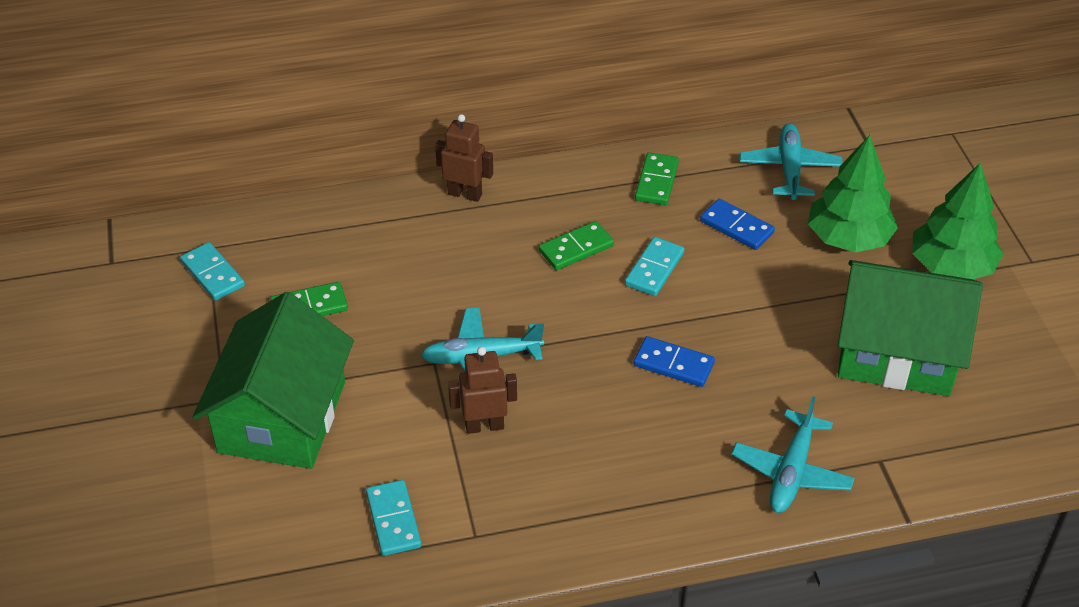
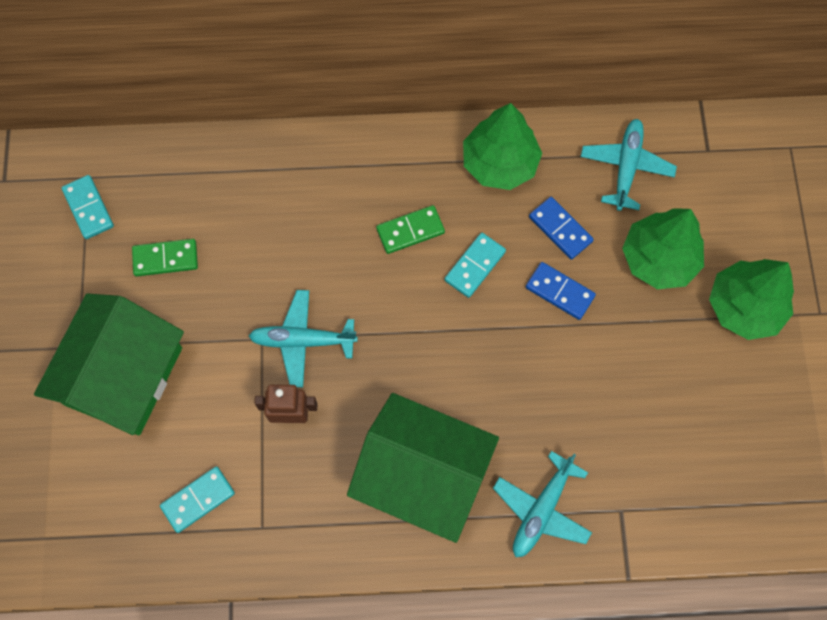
camera: 10 degrees right, 25 degrees up
(393, 520) = (198, 500): turquoise domino -> turquoise domino turned 60 degrees clockwise
(465, 194) = (324, 151): brown robot -> none
(656, 181) = (500, 163): green domino -> green tree
(673, 364) = (467, 376): blue domino -> blue domino (559, 292)
(896, 352) = (667, 396): green house -> green house (423, 474)

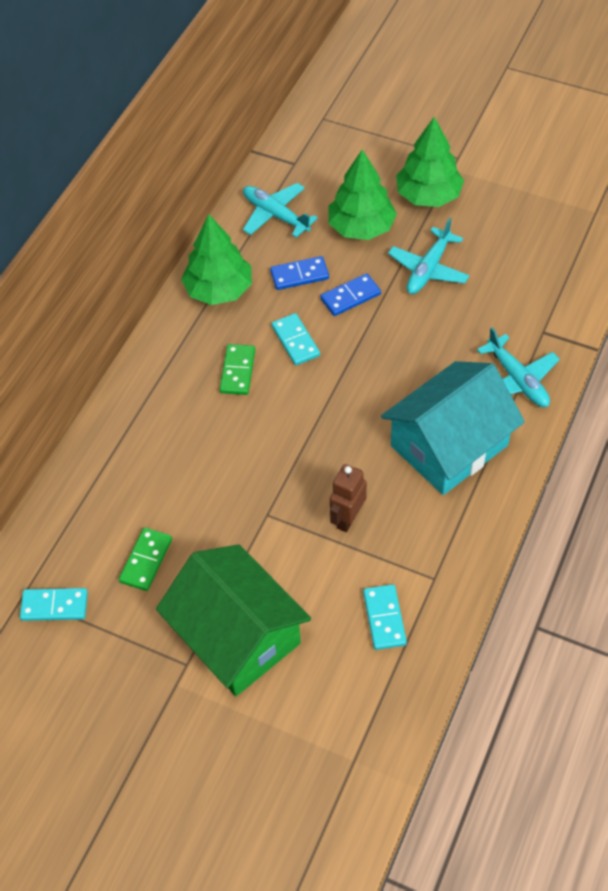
camera: 60 degrees left, 15 degrees down
(302, 341) = (287, 484): turquoise plane -> turquoise plane (428, 269)
(423, 474) = (449, 445): green house -> turquoise house

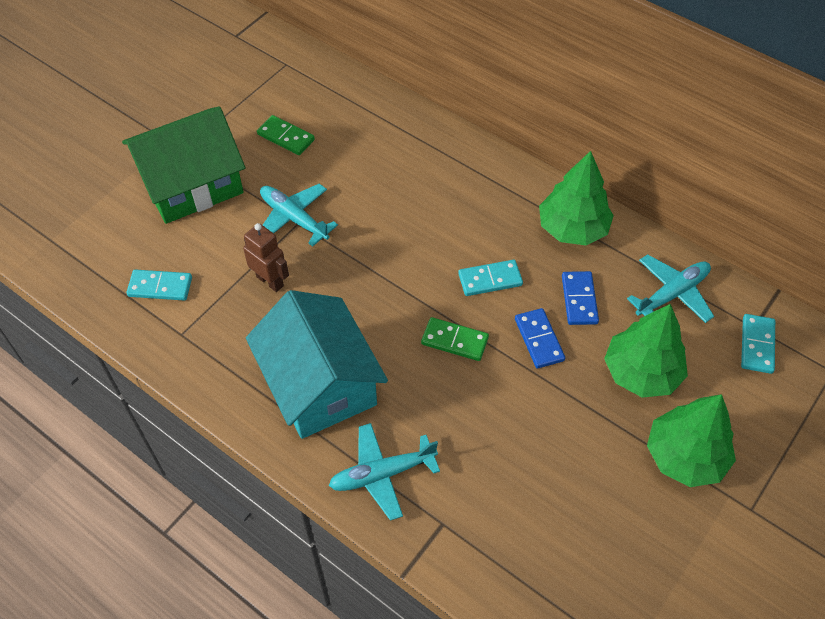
camera: 100 degrees right, 0 degrees up
(54, 606) = (269, 80): turquoise domino -> turquoise domino (757, 345)
(238, 371) = (464, 227): green domino -> green domino (454, 341)
(428, 269) = (564, 426): turquoise plane -> turquoise plane (294, 218)

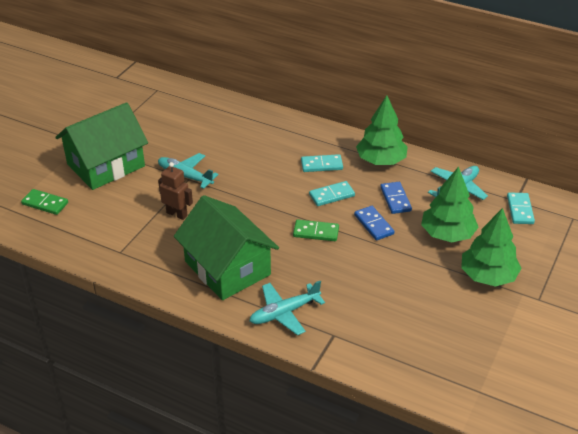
camera: 10 degrees left, 15 degrees down
(160, 287) = (97, 227): turquoise domino -> turquoise domino (321, 165)
(286, 137) = (167, 131): green domino -> green domino (45, 203)
(320, 384) = (227, 268): turquoise house -> green house

